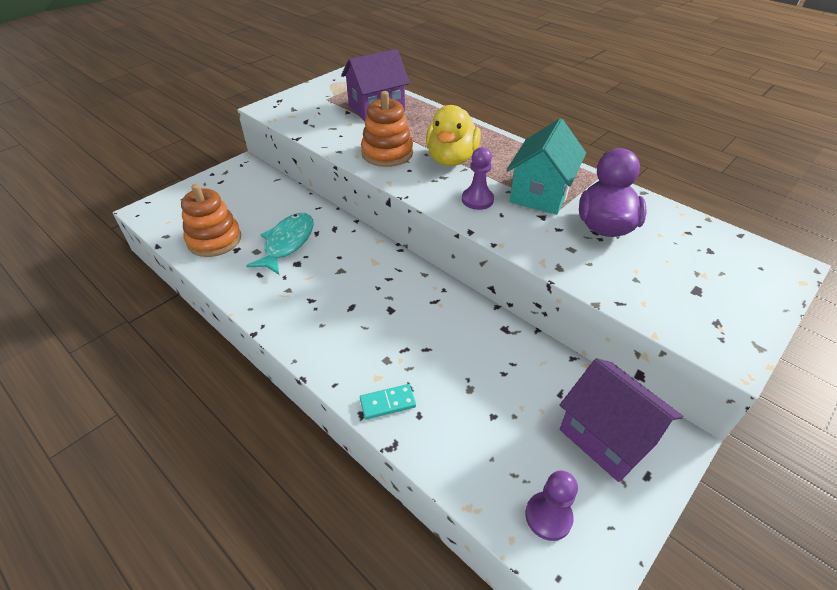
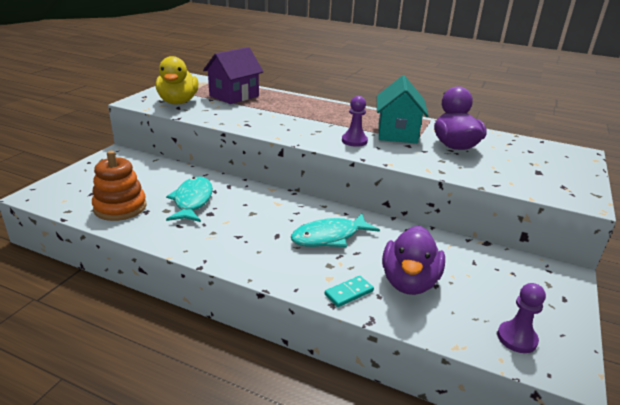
camera: 20 degrees left, 15 degrees down
(387, 153) = (263, 121): orange stacking toy -> none
(407, 321) = (329, 237): none -> turquoise fish
(451, 159) = (317, 120): yellow duck -> yellow duck (178, 102)
(463, 404) = (409, 282): none -> purple duck
(607, 437) = (523, 281): purple house -> none

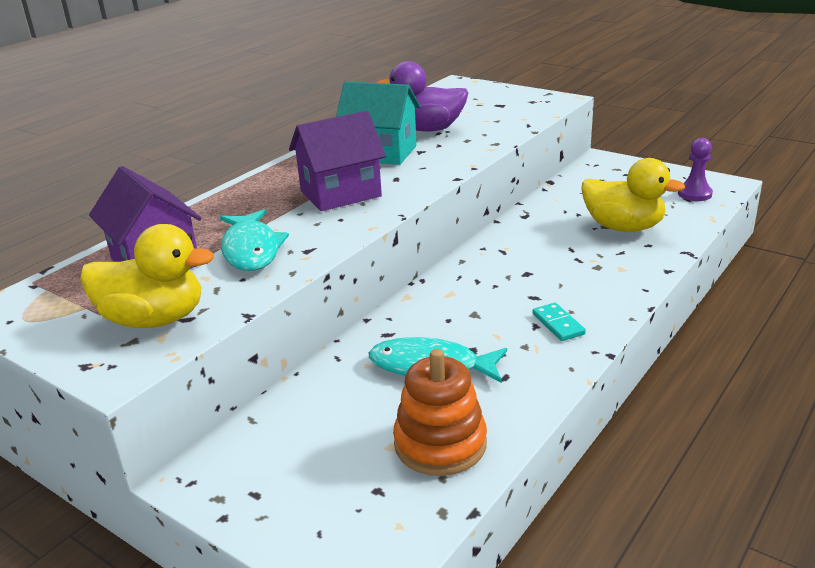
camera: 75 degrees left, 0 degrees up
(324, 126) = (340, 193): none -> purple house
(329, 237) = (539, 262): turquoise fish -> turquoise fish (251, 250)
(349, 293) = (647, 259): turquoise domino -> turquoise domino (558, 324)
(354, 141) = (399, 178): purple pawn -> none
(409, 282) = (623, 227): purple duck -> yellow duck

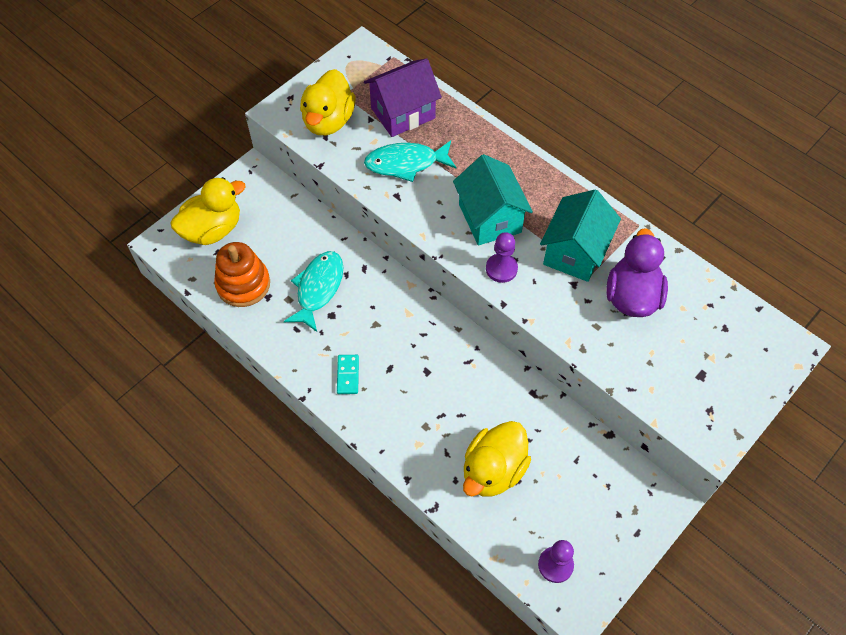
camera: 95 degrees right, 30 degrees up
(329, 506) = (213, 230): none -> yellow duck
(340, 193) = (490, 218): purple house -> turquoise house
(411, 182) = (501, 269): none -> purple pawn
(558, 324) = (348, 375): turquoise domino -> turquoise domino turned 75 degrees counterclockwise

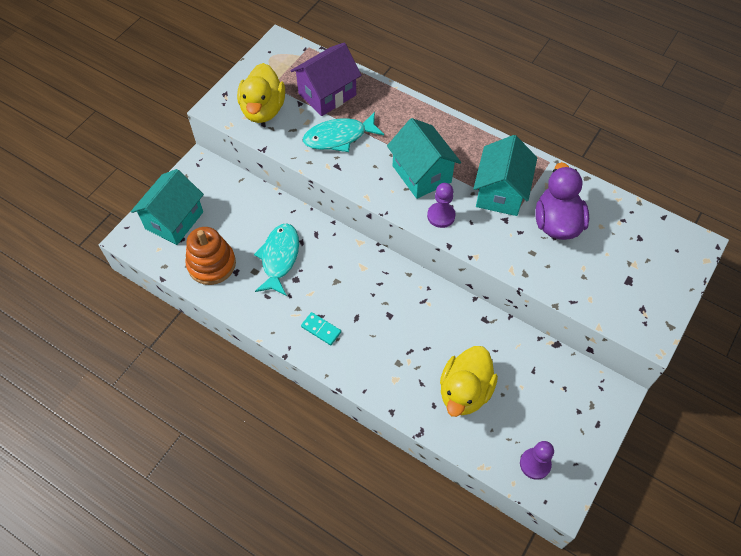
camera: 10 degrees left, 0 degrees up
(213, 230) = (174, 220): yellow duck -> turquoise house
(348, 375) = (321, 329): turquoise domino -> turquoise domino turned 45 degrees counterclockwise

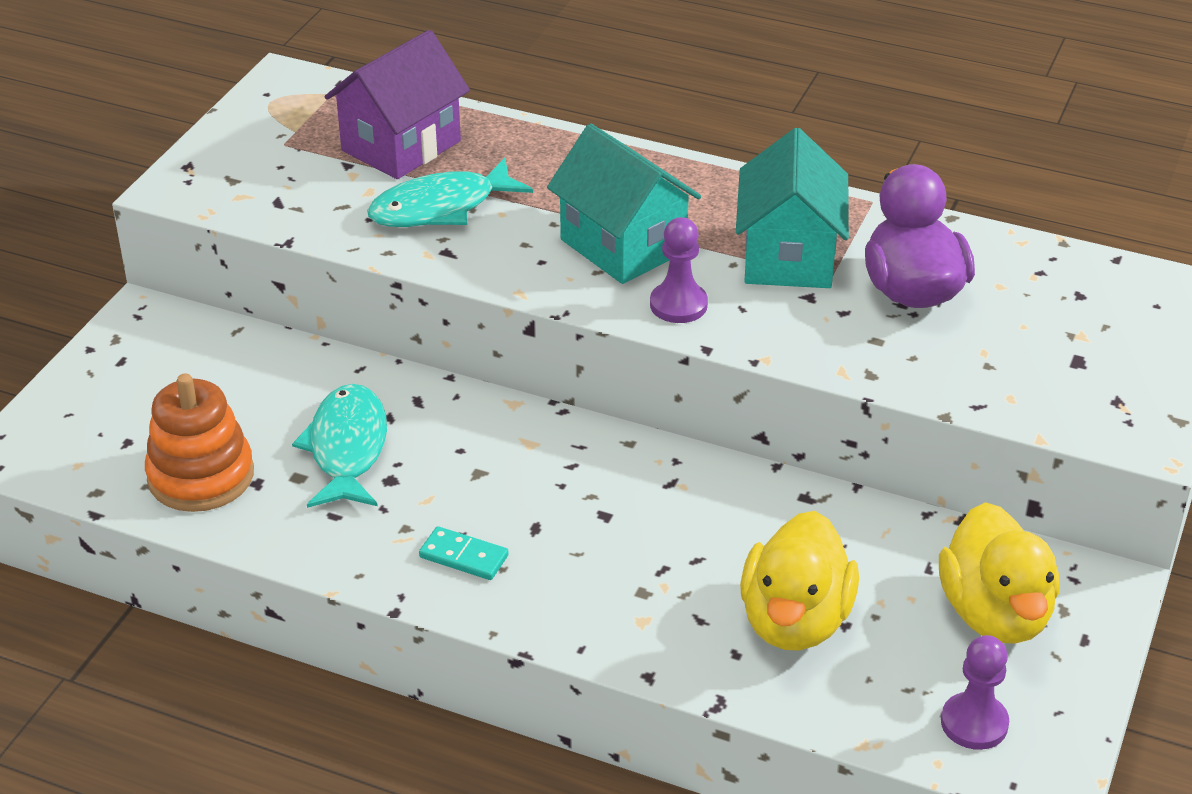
camera: 10 degrees left, 20 degrees down
(174, 220) = (104, 412): turquoise house -> none
(263, 110) = (273, 182): yellow duck -> yellow duck (995, 614)

